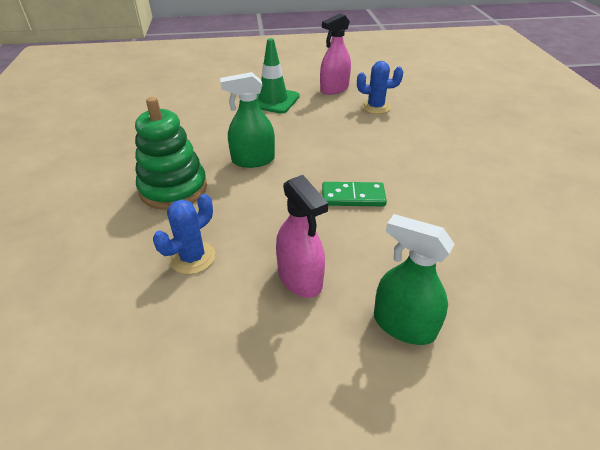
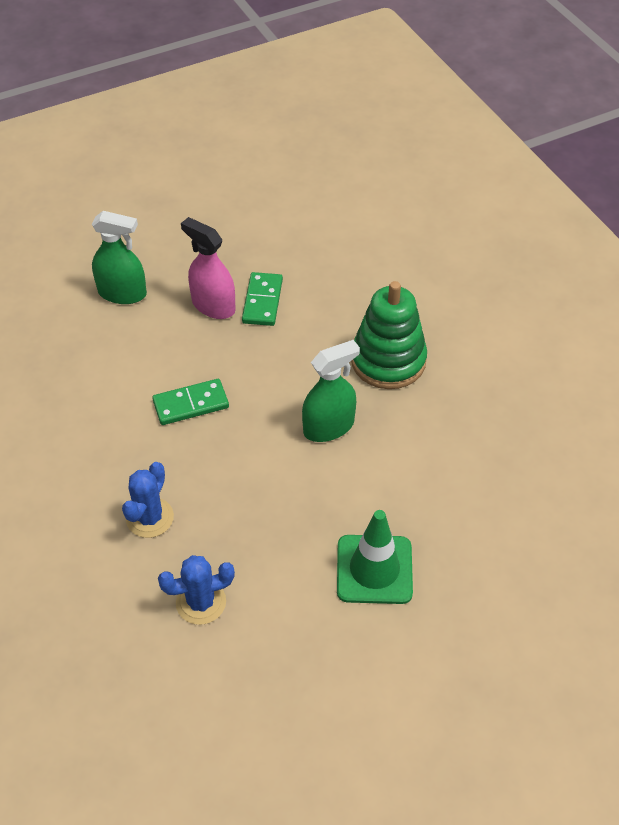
camera: 160 degrees right, 10 degrees up
(192, 258) = (313, 298): blue cactus -> blue cactus (150, 518)
(245, 268) = (262, 301): none -> green domino
(334, 89) = (287, 642): pink spray bottle -> none

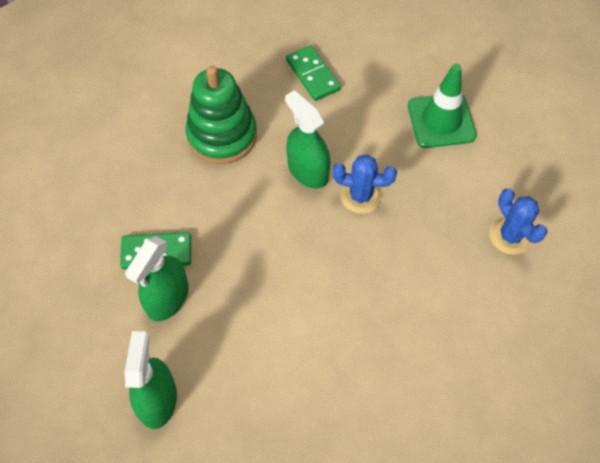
camera: 100 degrees left, 10 degrees up
(150, 518) = (442, 296): blue cactus -> blue cactus (360, 196)
(191, 404) = (304, 290): green domino -> green domino (313, 75)
(213, 305) = (167, 298): pink spray bottle -> green spray bottle

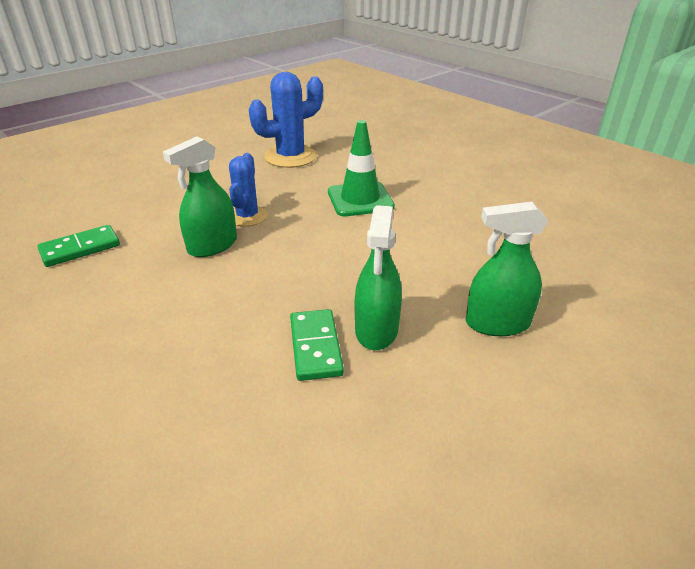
camera: 95 degrees left, 25 degrees down
(167, 298) = (376, 330): green spray bottle -> green spray bottle turned 75 degrees clockwise
(222, 135) = (145, 308): green stacking toy -> none
(441, 121) = (171, 181): green traffic cone -> green traffic cone (360, 199)
(510, 236) = (290, 157): blue cactus -> blue cactus, size x1.57

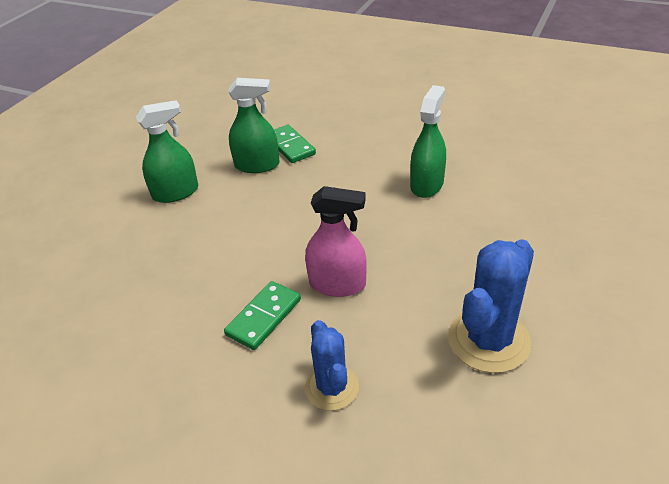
camera: 160 degrees right, 5 degrees up
(80, 248) = (523, 151): green domino -> green domino (264, 317)
(247, 216) = (432, 222): blue cactus -> blue cactus (332, 387)
(360, 199) = (337, 284): green traffic cone -> pink spray bottle
(376, 330) = (257, 165): green spray bottle -> green spray bottle turned 105 degrees clockwise

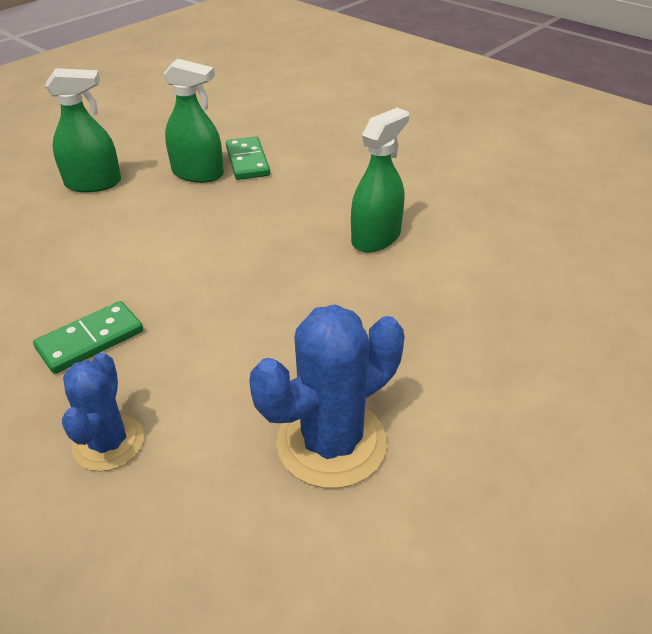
camera: 15 degrees right, 0 degrees up
(337, 284) = (196, 325): pink spray bottle -> none

